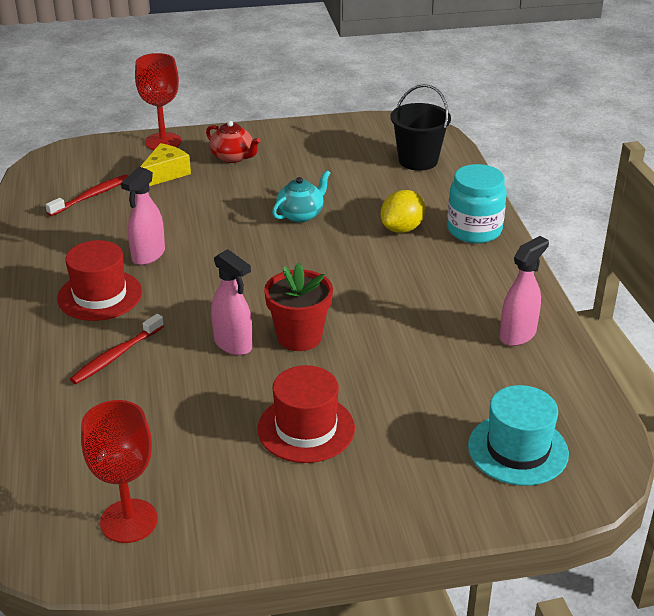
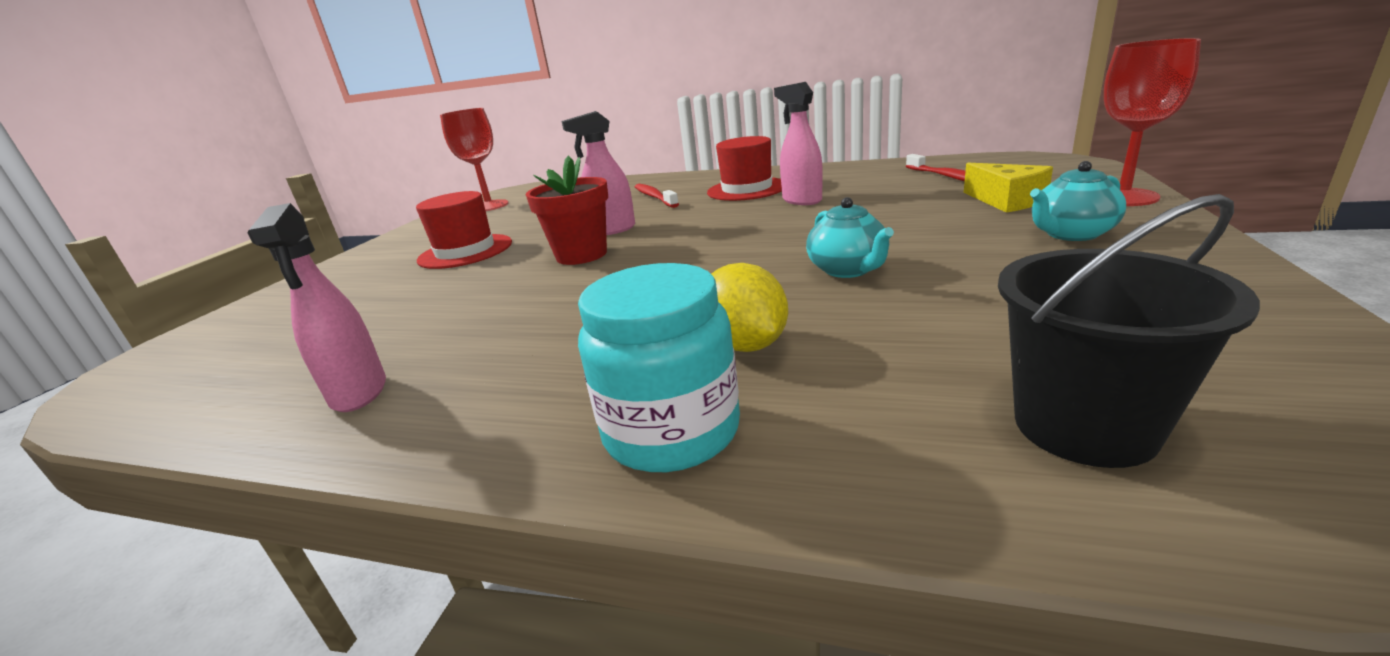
camera: 120 degrees right, 10 degrees down
(233, 157) = (1071, 234): red teapot -> turquoise teapot
(518, 449) = (246, 341): turquoise hat -> none

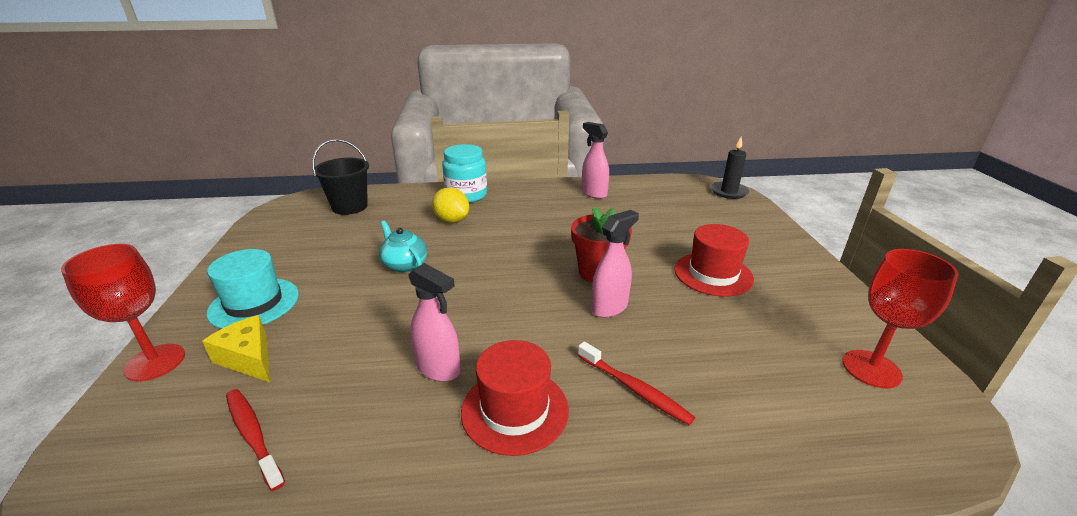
camera: 155 degrees right, 5 degrees up
(142, 365) = (729, 192): none -> black candle
(1071, 234) = (254, 303): turquoise teapot -> turquoise hat

